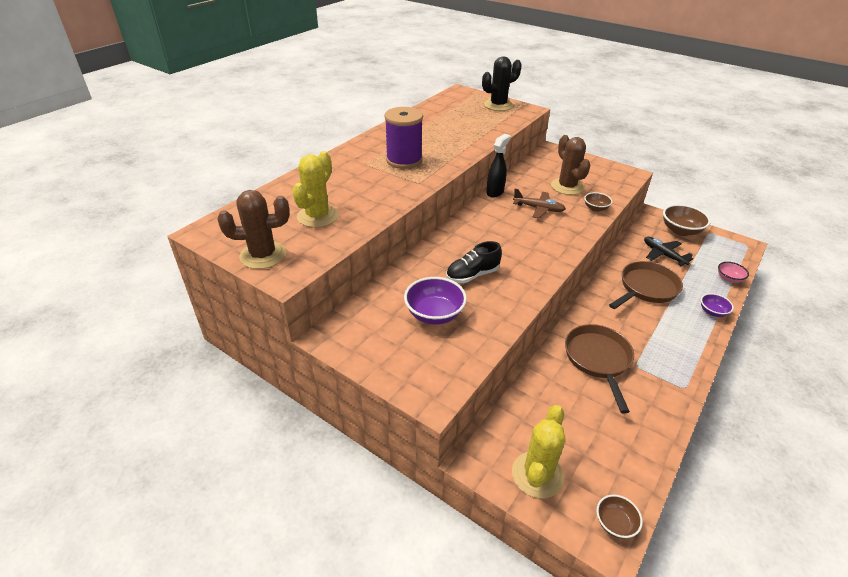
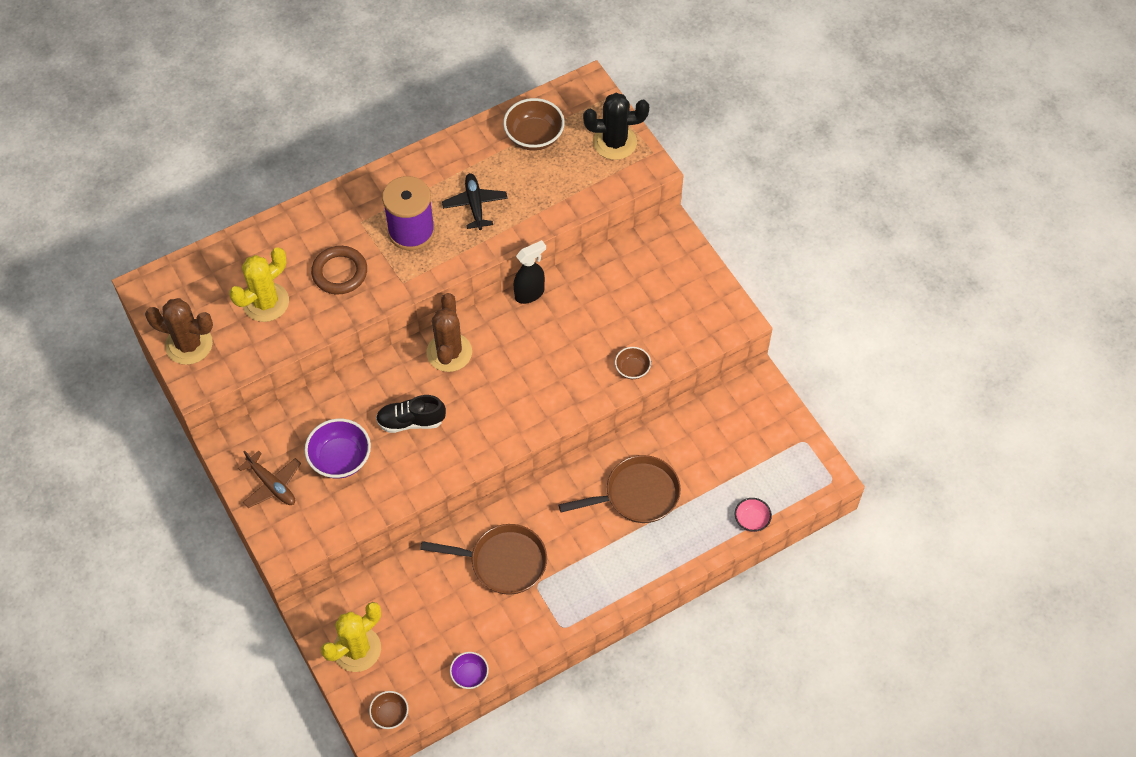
camera: 25 degrees right, 20 degrees up
(367, 189) = (340, 272): none -> brown ring
(539, 209) = (561, 344): brown plane -> brown plane (272, 485)
(567, 187) = (629, 316): brown cactus -> brown cactus (449, 352)
(598, 359) = (503, 562): brown pan -> brown pan turned 75 degrees clockwise
(663, 255) = (706, 453): black plane -> black plane (475, 205)
(680, 230) = (768, 423): brown bowl -> brown bowl (534, 137)
(712, 312) = (683, 556): purple bowl -> purple bowl (469, 675)

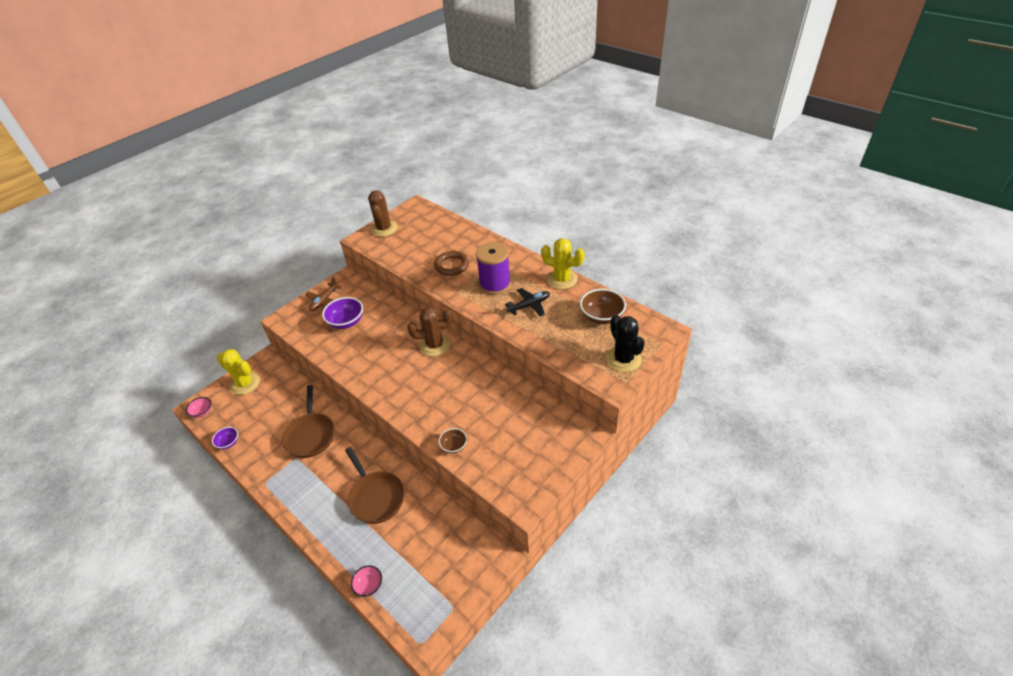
camera: 75 degrees right, 15 degrees down
(266, 302) = (420, 245): yellow cactus -> yellow cactus (562, 279)
(390, 714) = (202, 412): brown bowl -> pink bowl
(411, 421) = (379, 343): black shoe -> none
(530, 294) = (495, 370): black spray bottle -> none

